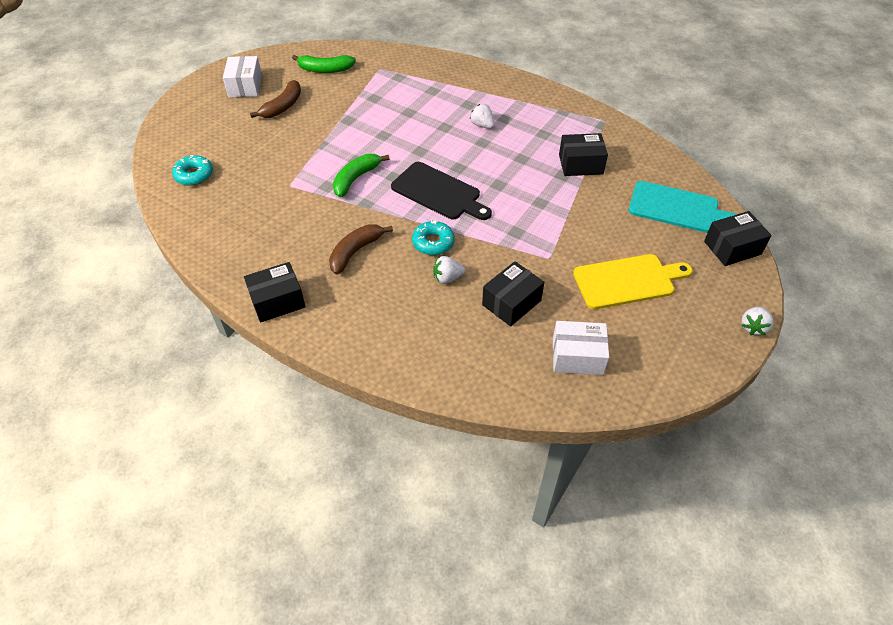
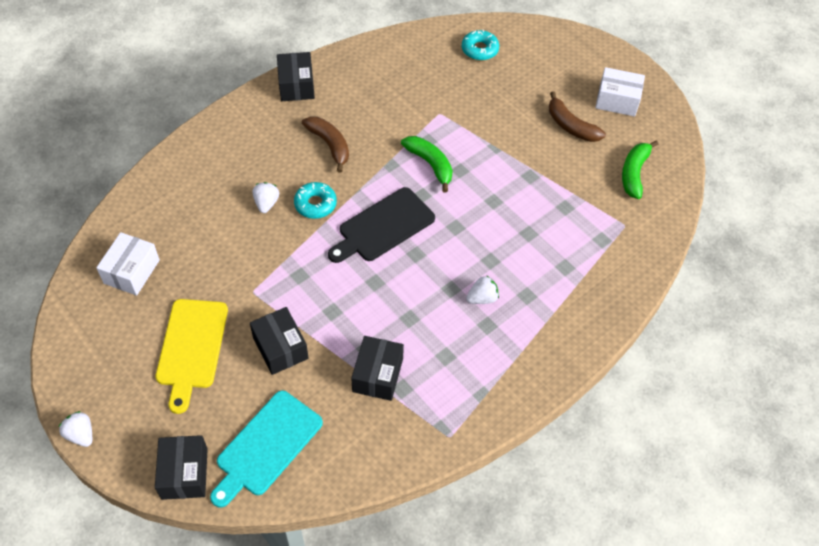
camera: 105 degrees right, 5 degrees up
(511, 303) = (214, 243): black box -> black box (280, 348)

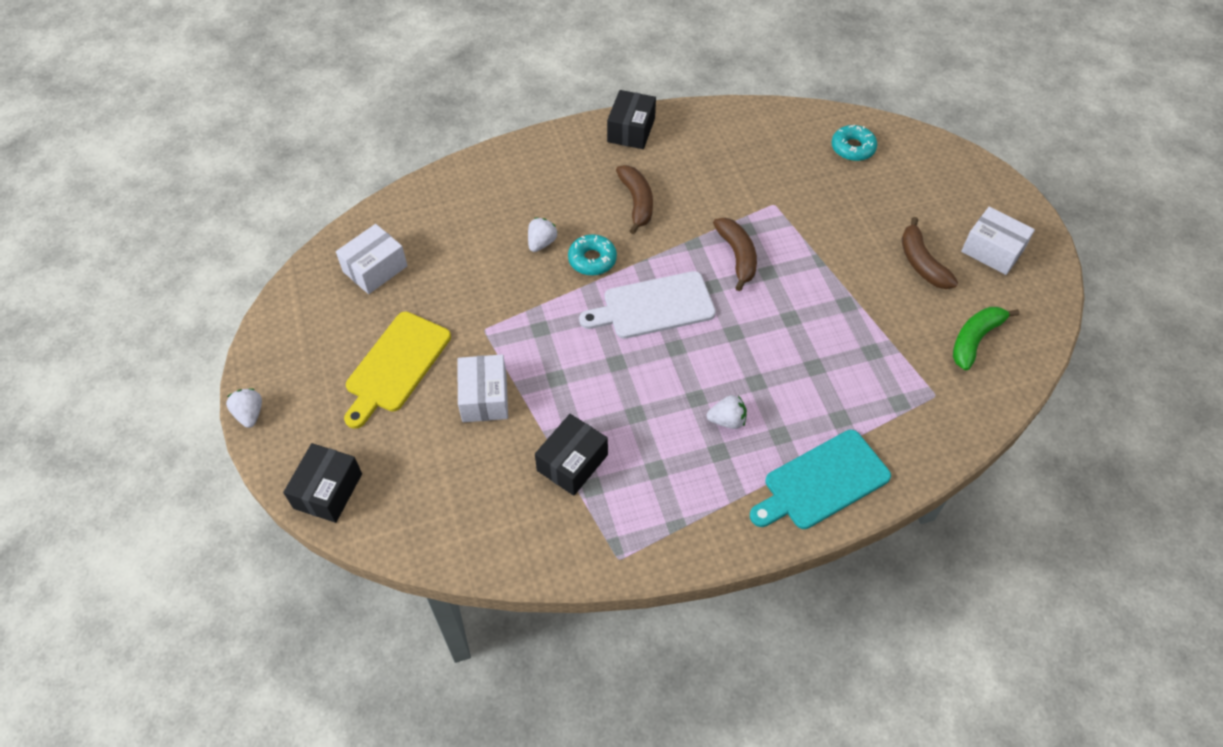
camera: 25 degrees right, 0 degrees up
(266, 446) = (421, 494): turquoise cutting board -> turquoise cutting board (822, 482)
(280, 348) = (484, 397): black box -> white box
(383, 227) = (653, 306): black cutting board -> white cutting board
(430, 164) = (737, 256): green banana -> brown banana

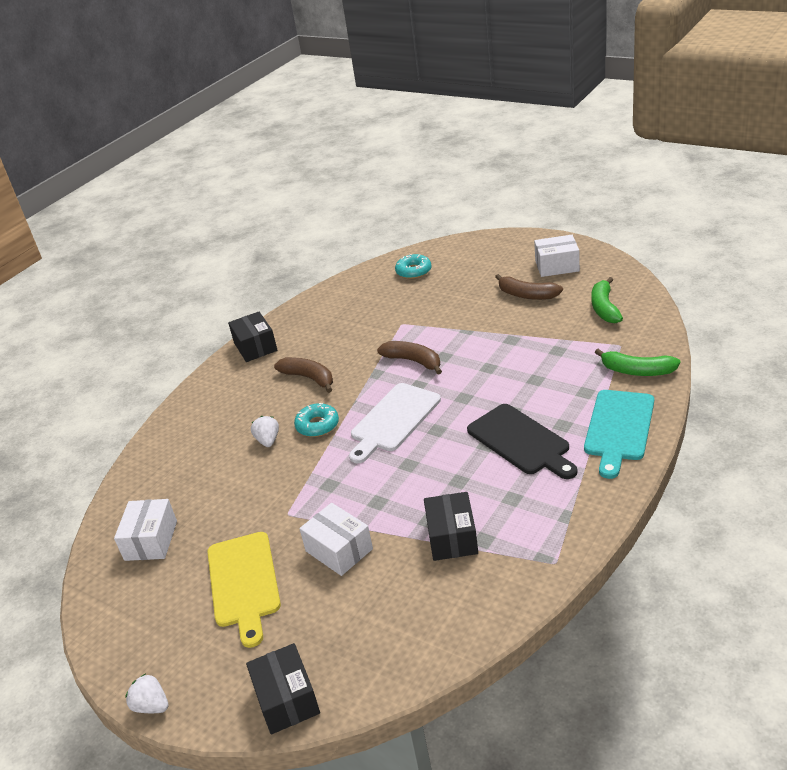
camera: 35 degrees left, 20 degrees down
(727, 420) = (521, 441): white strawberry -> black cutting board
(914, 437) = (637, 371): none -> green banana

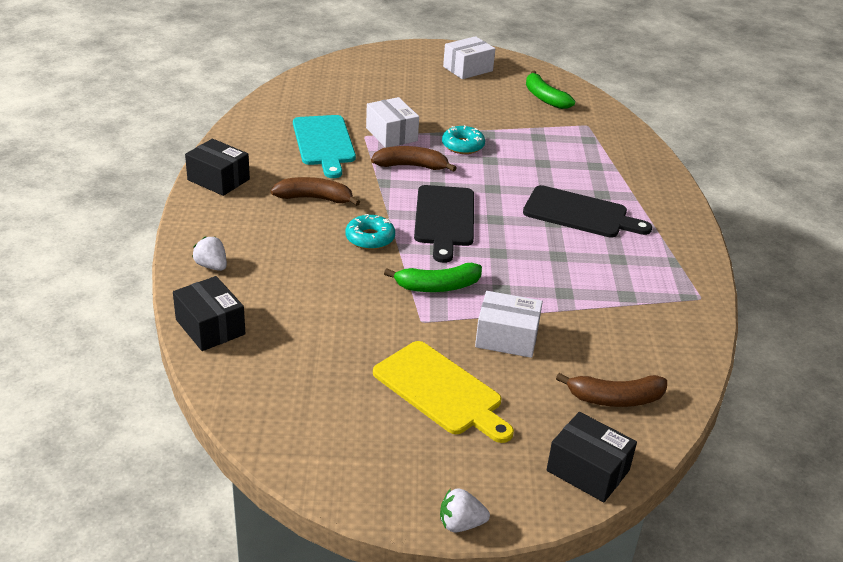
camera: 40 degrees left, 0 degrees up
(151, 540) = (293, 383): white box -> white box (391, 134)
(268, 440) = (330, 262): white strawberry -> white strawberry (211, 266)
(393, 420) = (444, 219): white cutting board -> black cutting board
(413, 271) = (328, 88): turquoise donut -> turquoise donut (463, 146)
(452, 537) = (598, 301): black box -> black box (210, 327)
(527, 295) = (464, 96): brown banana -> brown banana (615, 399)
(619, 428) = (649, 188): turquoise cutting board -> turquoise cutting board (324, 143)
(637, 371) = (620, 143): green banana -> green banana (437, 286)

